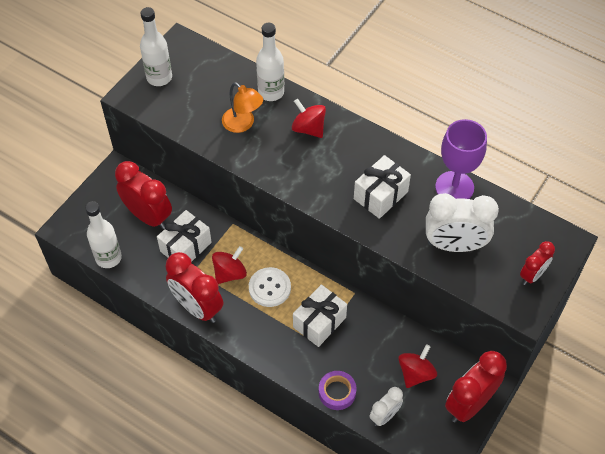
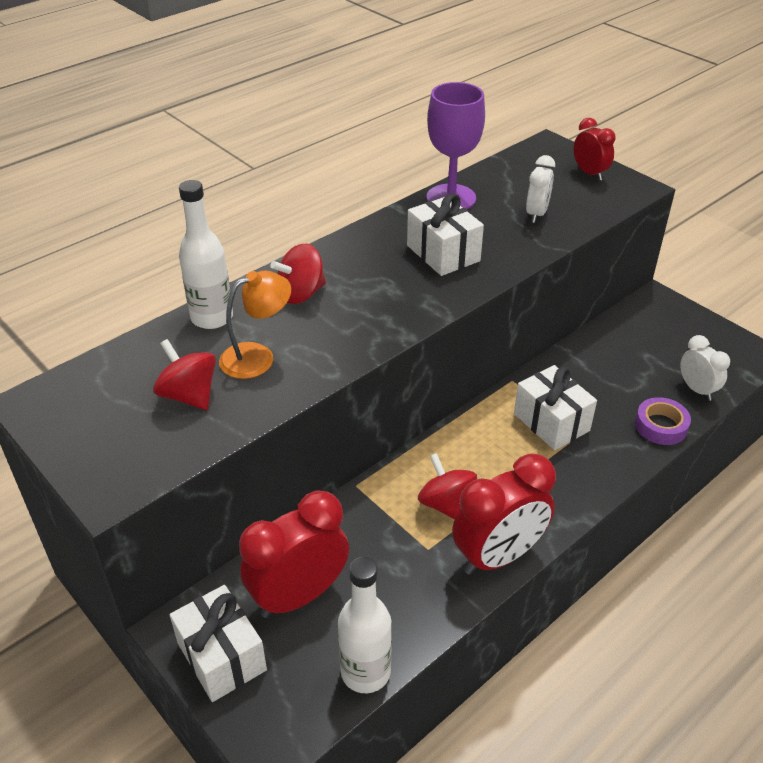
camera: 75 degrees left, 15 degrees down
(159, 77) = (96, 441): white bottle -> none
(185, 247) = (380, 552): white gift -> white gift (221, 656)
(269, 288) = (484, 463): white button -> none
(415, 373) = (638, 351): red spinning top -> red spinning top (189, 395)
(454, 245) = (536, 214): white clock -> white clock, size x0.56
(469, 404) = (682, 319): red clock -> none

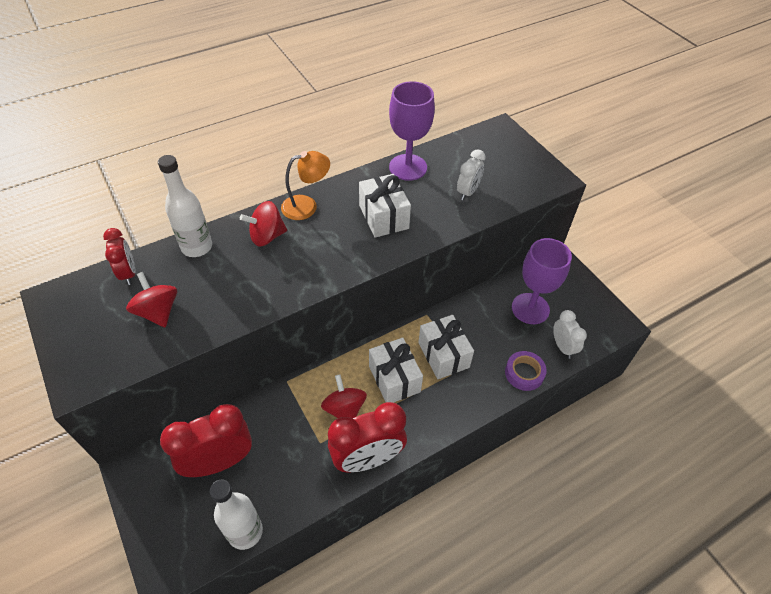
camera: 10 degrees right, 10 degrees up
(221, 656) = (153, 498): white gift -> white gift (394, 379)
(257, 357) = (217, 287): orange lamp -> orange lamp (307, 206)
(589, 173) = (523, 160): red clock -> red clock (128, 273)
(640, 354) = (530, 308): none -> purple goblet

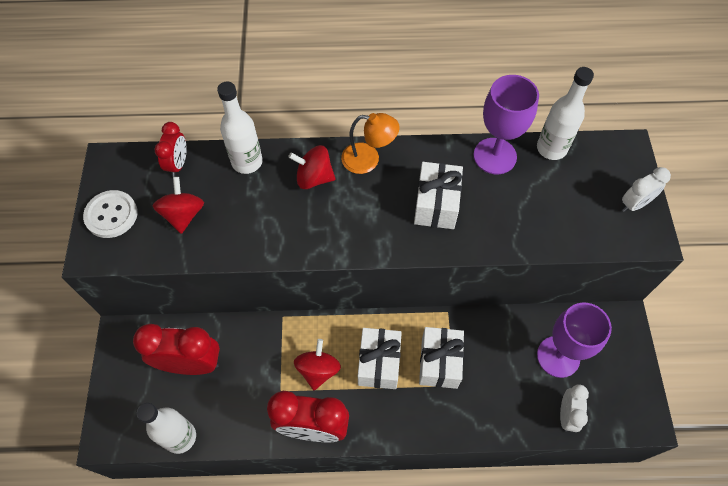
camera: 30 degrees right, 10 degrees up
(81, 341) = (111, 215): none -> white button
(447, 147) = (551, 148): none -> white bottle
(468, 192) = (541, 213): white clock -> white clock (634, 204)
(524, 373) = (508, 422): purple tape -> none

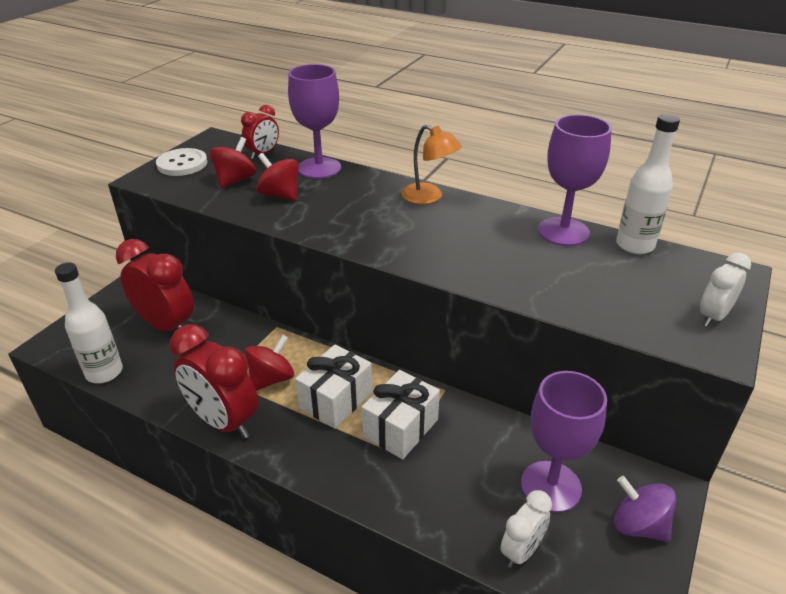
camera: 30 degrees right, 25 degrees down
(247, 162) = (319, 168): white bottle -> purple goblet
(314, 178) = (367, 193): red spinning top -> red spinning top (280, 195)
(436, 205) = (469, 244): white gift -> none
(620, 357) = (638, 525): none -> purple spinning top
(634, 204) = (713, 316): white clock -> white clock turned 135 degrees clockwise

